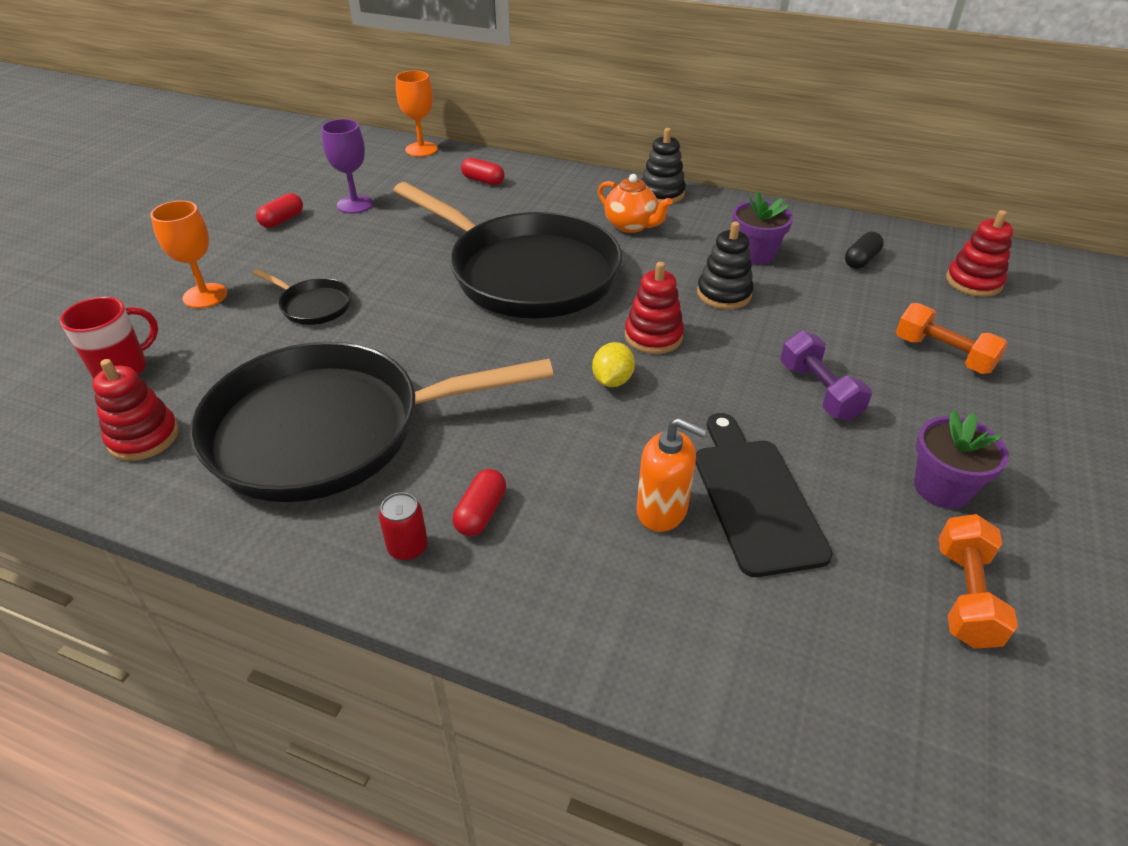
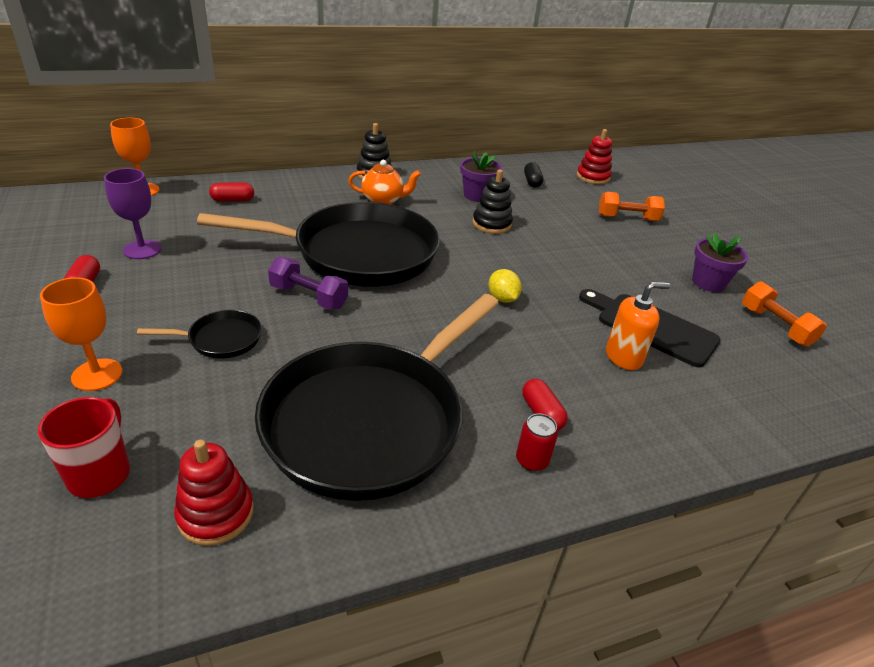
camera: 45 degrees left, 5 degrees down
(653, 336) = (488, 263): red stacking toy -> none
(819, 391) = (604, 259): purple dumbbell -> purple dumbbell (309, 297)

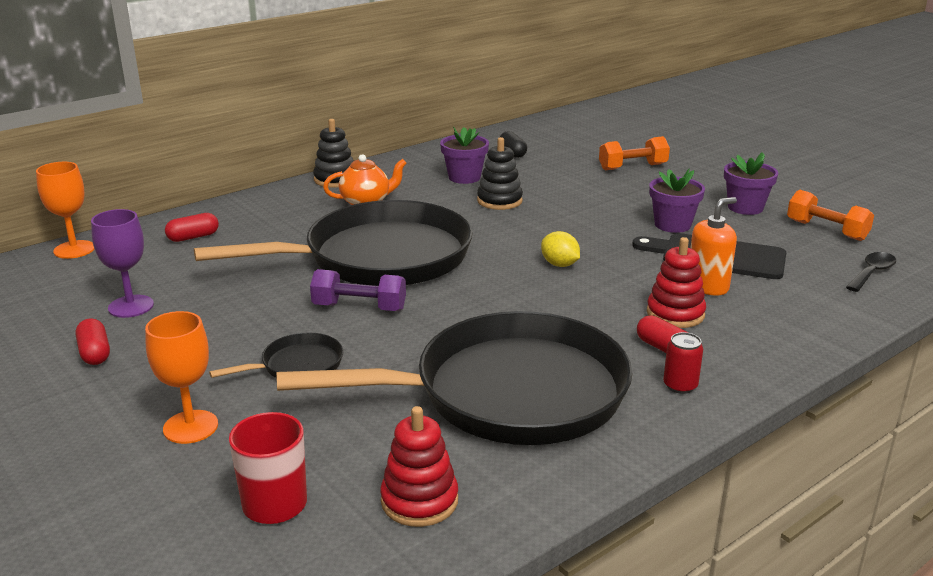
camera: 15 degrees left, 10 degrees down
(371, 420) = (508, 393): black pan -> black pan turned 120 degrees counterclockwise
(593, 177) = (572, 136): red stacking toy -> red stacking toy (675, 314)
(629, 284) = (672, 225): none -> purple flower pot
(797, 386) = (872, 273): none -> black spoon

